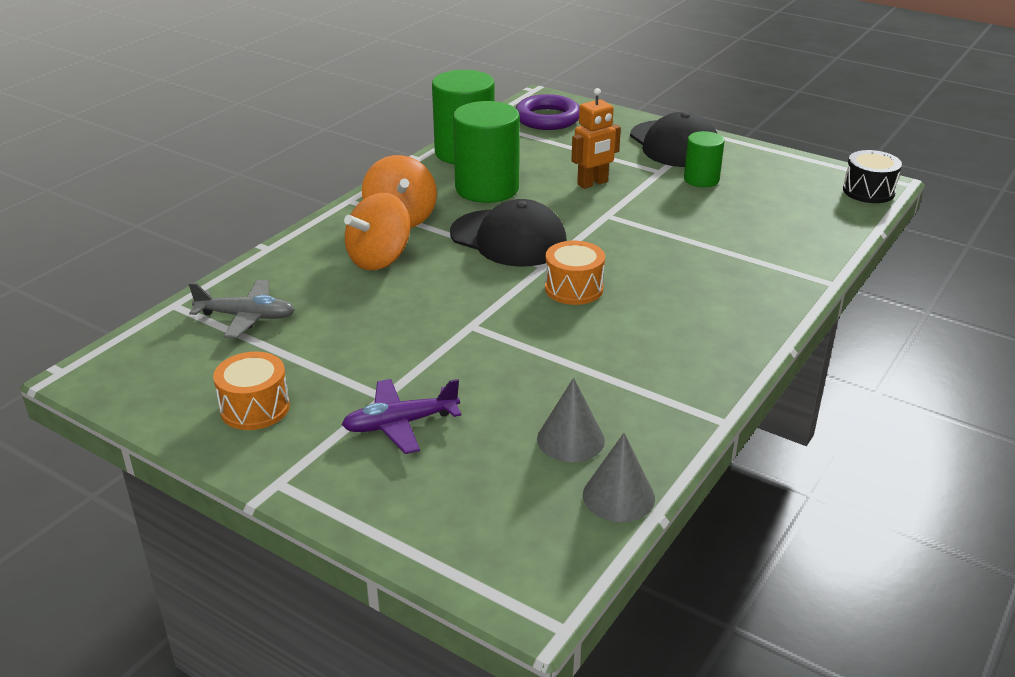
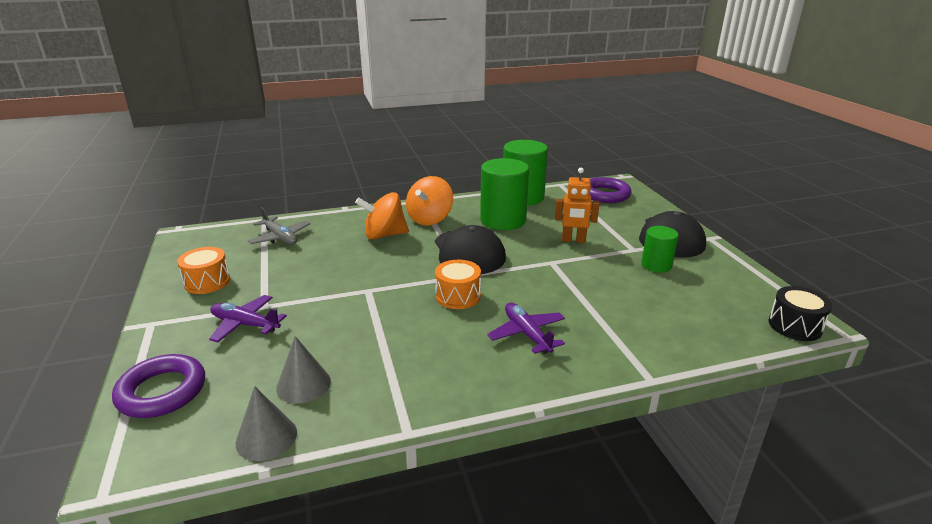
camera: 40 degrees right, 5 degrees down
(438, 527) = (162, 391): none -> purple ring
(690, 293) = (527, 334): none -> purple plane

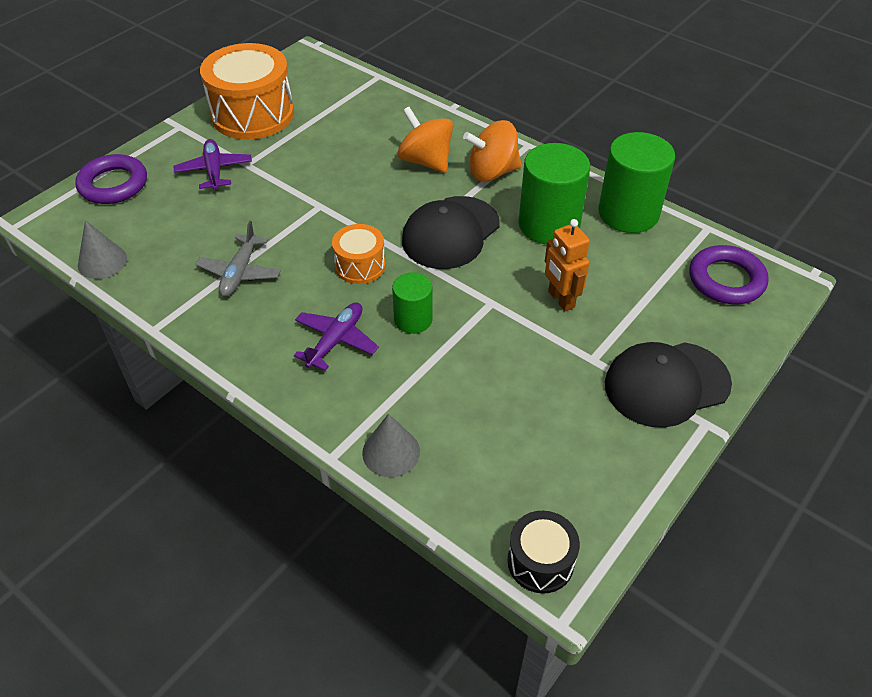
camera: 55 degrees right, 20 degrees up
(207, 282) = (252, 114): orange drum -> orange drum, size x1.94
(280, 237) = (356, 105): grey plane -> grey plane (240, 272)
(303, 384) = (167, 245): grey cone -> grey cone (391, 452)
(656, 265) = (571, 392): green cylinder -> green cylinder (413, 319)

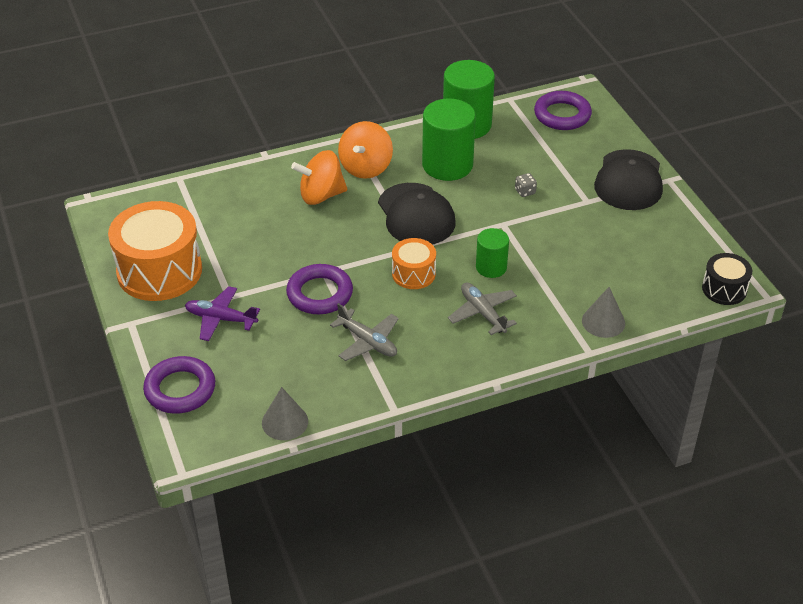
camera: 60 degrees left, 5 degrees down
(286, 215) = (320, 294): none -> purple ring
(336, 340) = (483, 313): purple plane -> grey plane
(560, 300) = (525, 192): orange robot -> grey dice

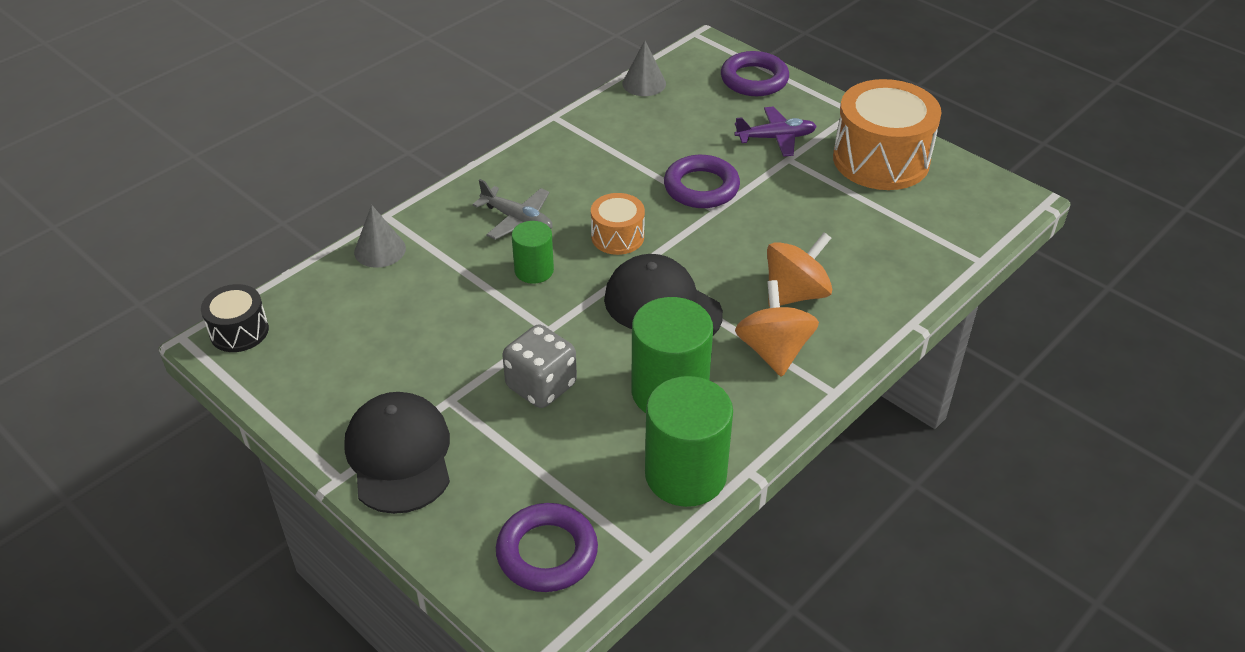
camera: 155 degrees right, 0 degrees up
(367, 341) = (618, 160): grey plane -> none
(525, 192) = (541, 386): grey dice -> grey dice, size x2.23

